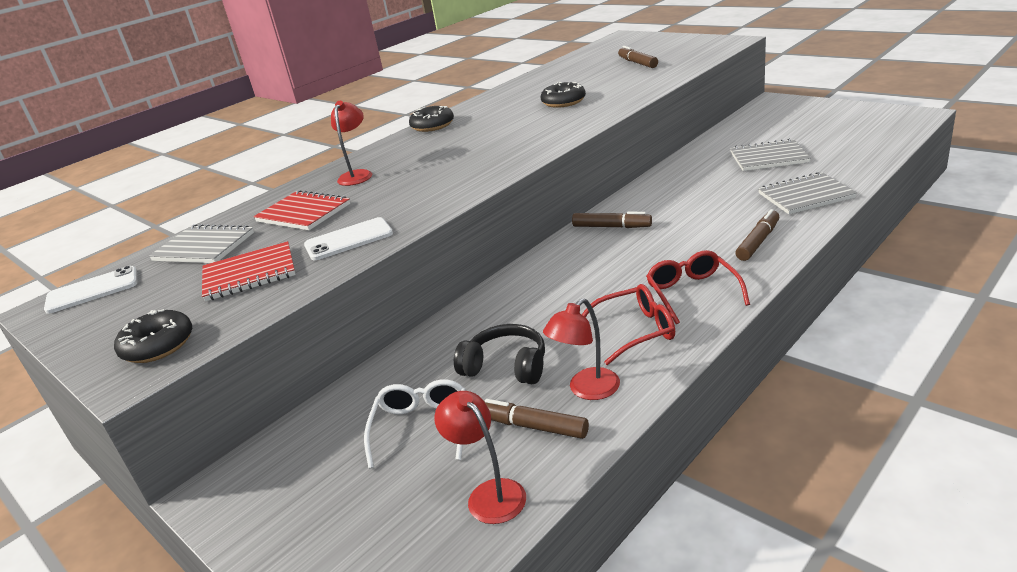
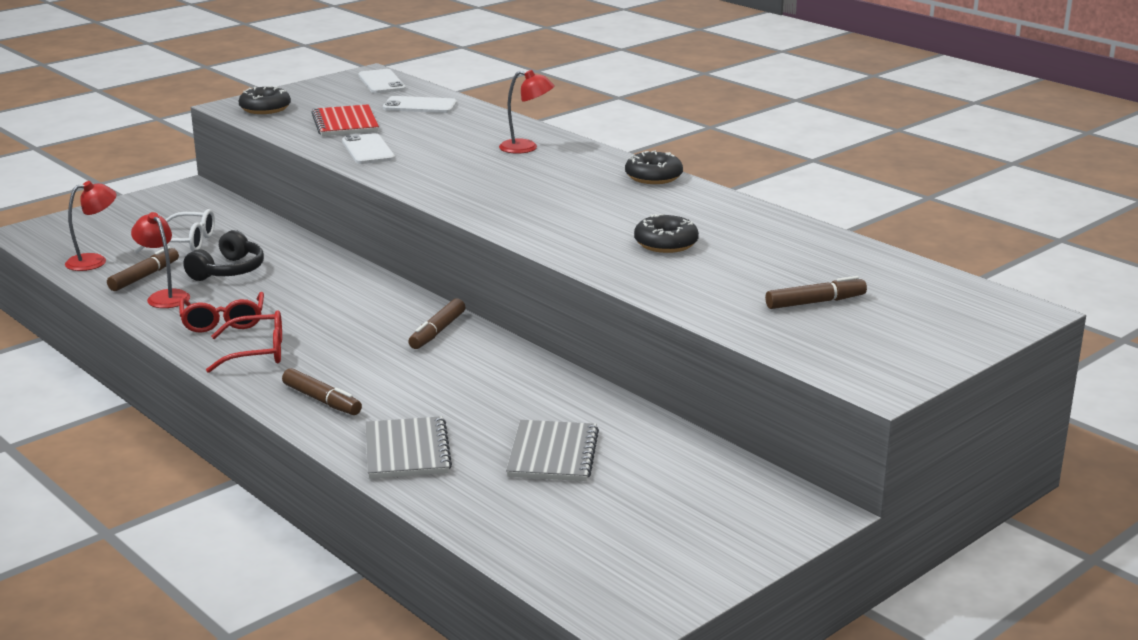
camera: 90 degrees right, 5 degrees down
(204, 247) = (420, 106): grey notebook -> white phone
(303, 213) = (451, 132): red notebook -> none

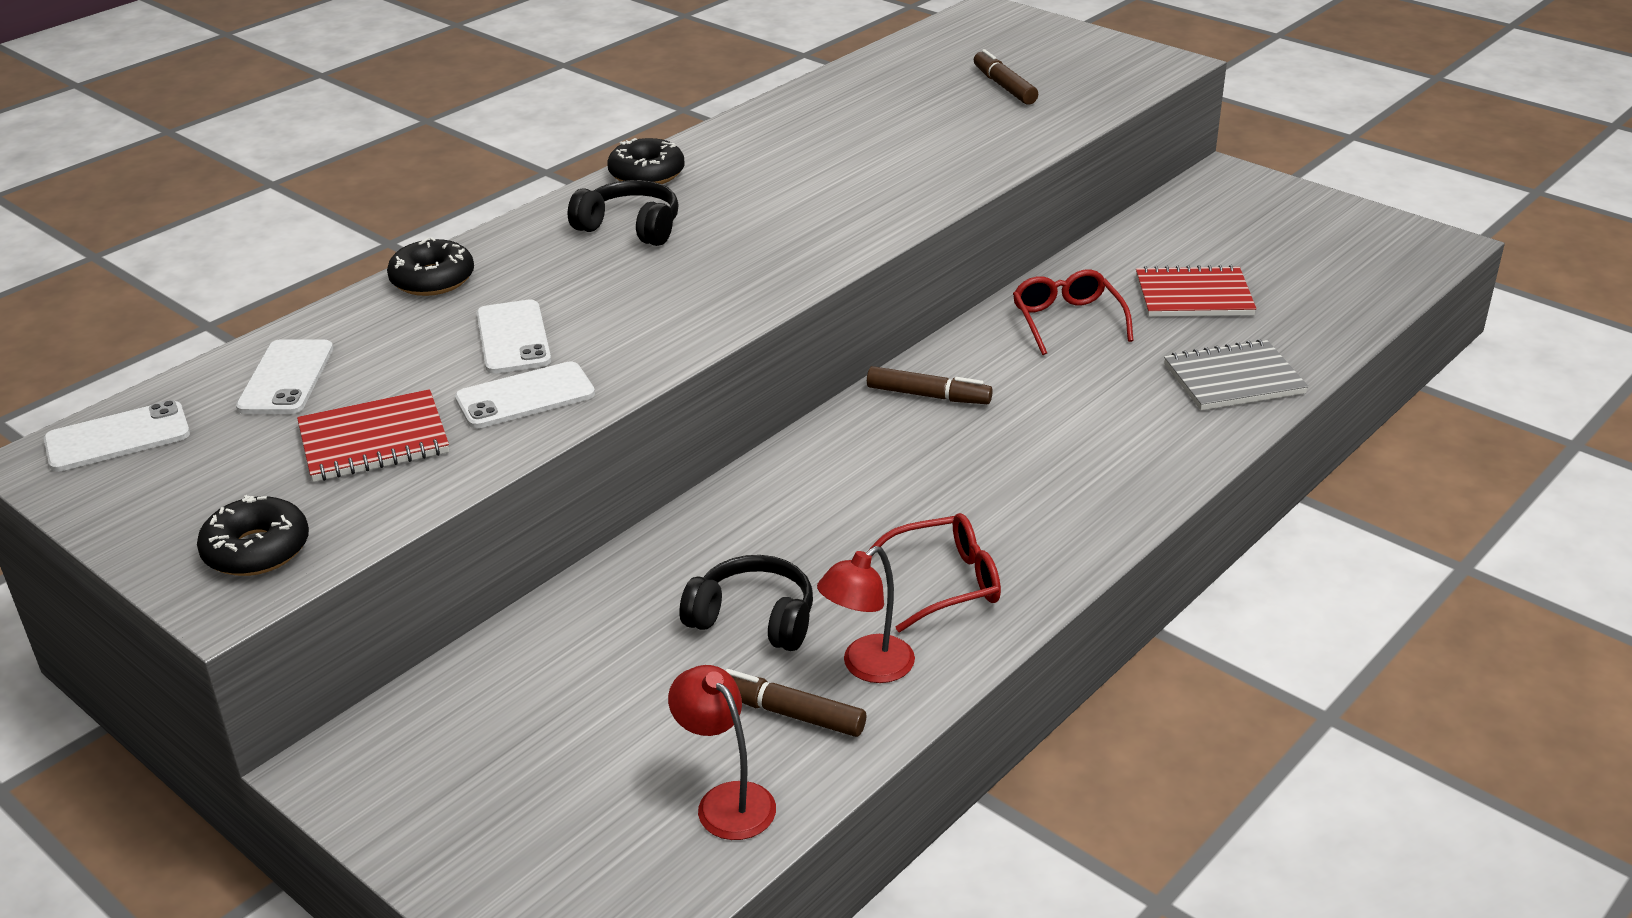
camera: 95 degrees left, 10 degrees up
(185, 242) = (630, 700): white glasses -> none
(257, 352) = (1035, 530): red glasses -> red glasses (1067, 321)
(322, 400) = (1146, 453): brown marker -> none
(436, 147) = (513, 338): none -> white phone
(526, 148) = (525, 265): red lamp -> none
(552, 454) = (1193, 296): grey notebook -> red notebook
(569, 172) = (630, 227): none -> black headphones
(666, 243) = (872, 158): black donut -> black donut (432, 279)

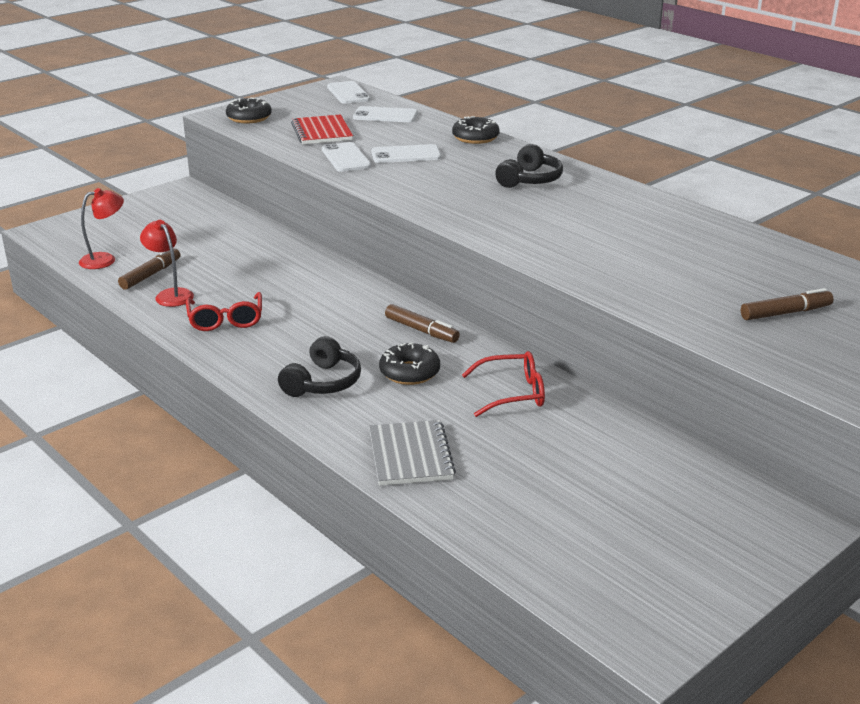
camera: 95 degrees right, 5 degrees down
(647, 174) = (606, 184): black donut -> black donut (409, 372)
(753, 619) = (225, 269): black headphones -> black headphones (323, 382)
(928, 395) = (421, 330): brown marker -> brown marker turned 75 degrees counterclockwise
(1193, 296) = (547, 459): red notebook -> none

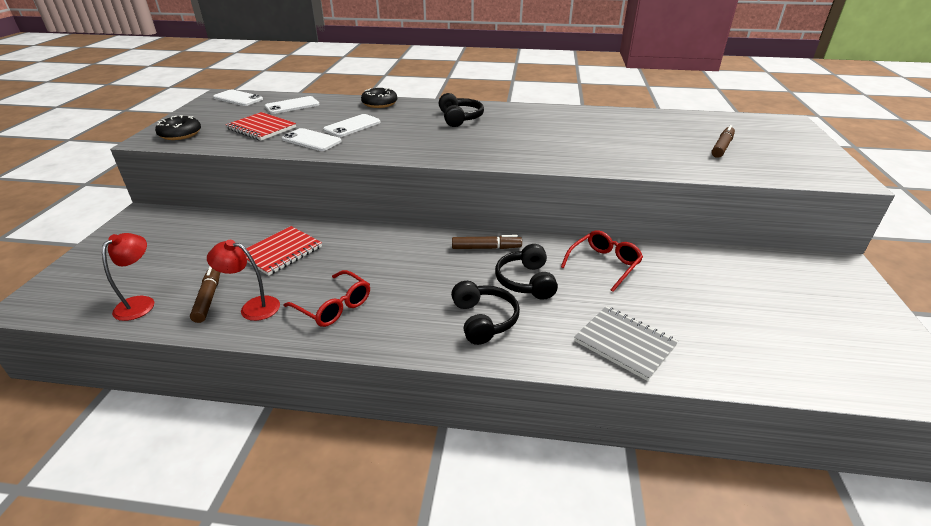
camera: 40 degrees left, 5 degrees up
(244, 262) = (281, 252): none -> red notebook
(409, 372) = (526, 281): black donut -> black headphones

